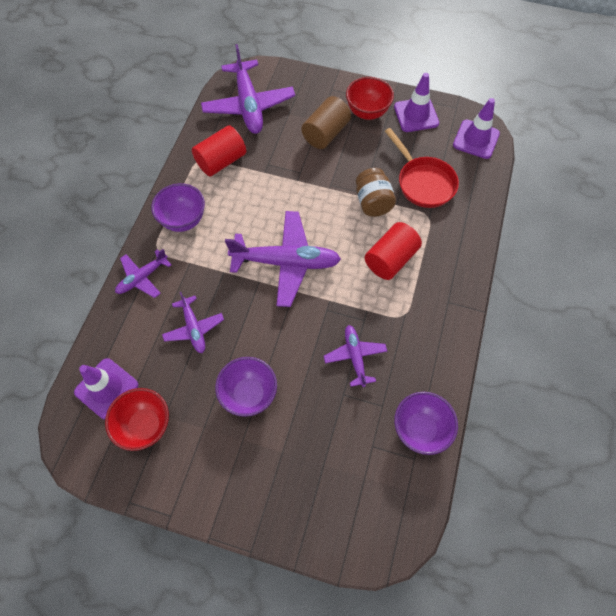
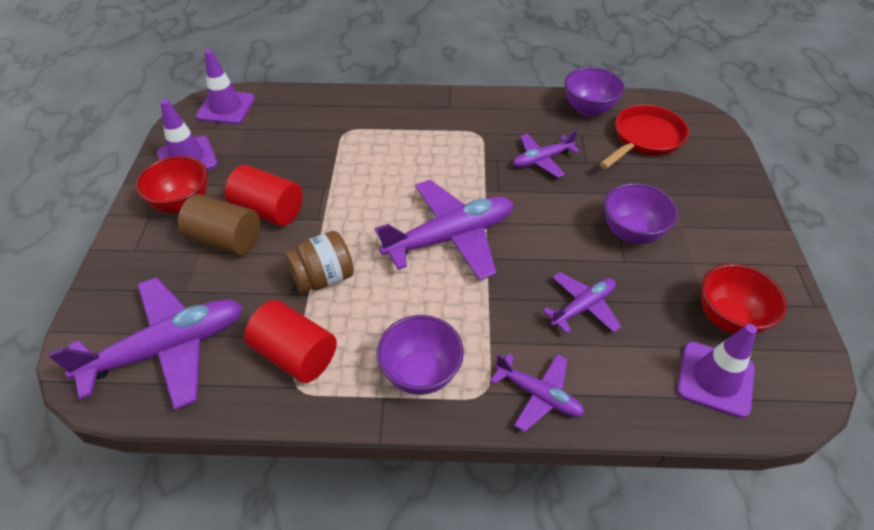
camera: 105 degrees left, 15 degrees down
(286, 262) = (450, 237): purple plane -> purple plane turned 75 degrees clockwise
(373, 202) = (337, 176): brown jar -> brown jar (323, 278)
(390, 259) = (413, 151): red cylinder -> red cylinder (268, 211)
(423, 182) = (298, 140): red pan -> red pan (644, 139)

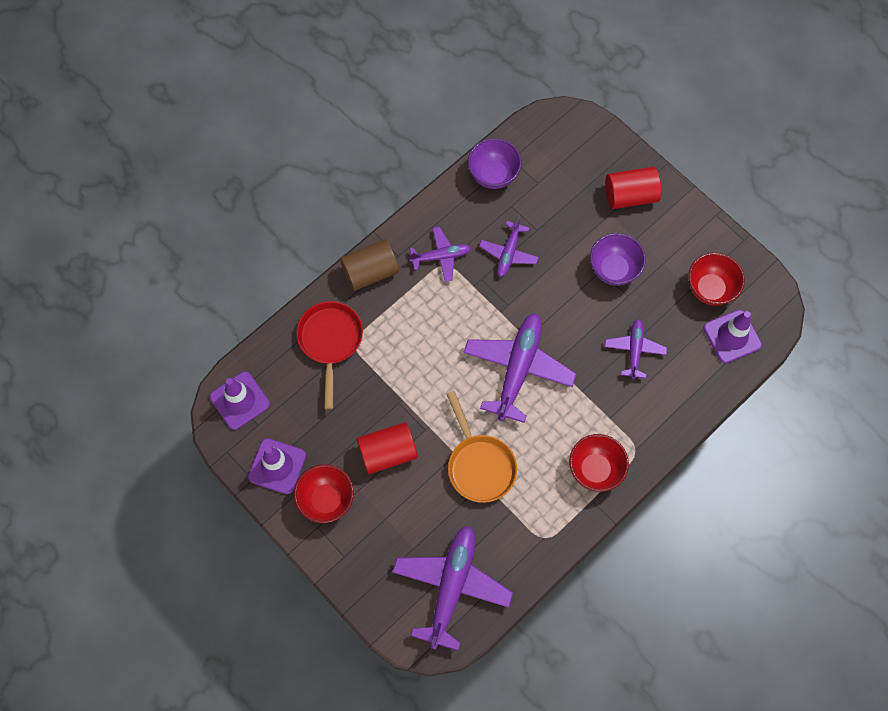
camera: 45 degrees left, 20 degrees up
(226, 240) = (390, 496): brown cylinder -> brown cylinder (370, 272)
(295, 355) = (522, 522): red cylinder -> red cylinder (630, 196)
(323, 278) = (479, 465): brown jar -> orange pan
(421, 373) = (595, 469): purple bowl -> red bowl
(538, 395) = (661, 426): purple plane -> purple plane (441, 256)
(644, 139) = (554, 175): red pan -> red pan (330, 342)

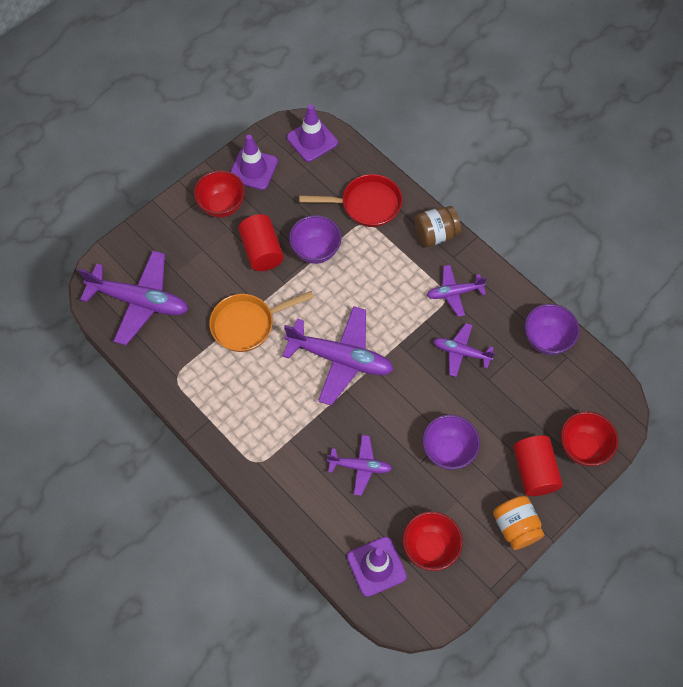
camera: 90 degrees right, 5 degrees down
(370, 272) = (435, 234): brown cylinder -> brown jar
(388, 395) = (315, 251): none -> purple bowl
(441, 256) = (454, 293): purple plane -> purple plane turned 90 degrees clockwise
(595, 469) = (239, 424): red bowl -> red bowl (583, 447)
(685, 215) = (515, 527): none -> orange jar

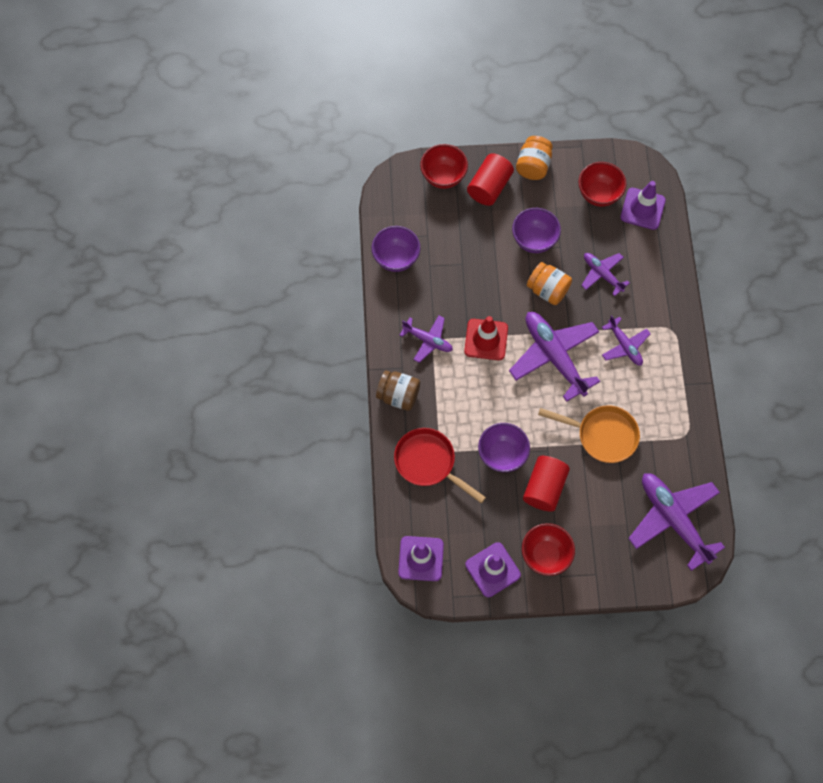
camera: 140 degrees left, 5 degrees up
(395, 413) = (547, 290): none -> orange jar
(408, 329) = (486, 339): none -> red traffic cone
(461, 352) = (464, 295): purple plane -> purple plane (624, 345)

